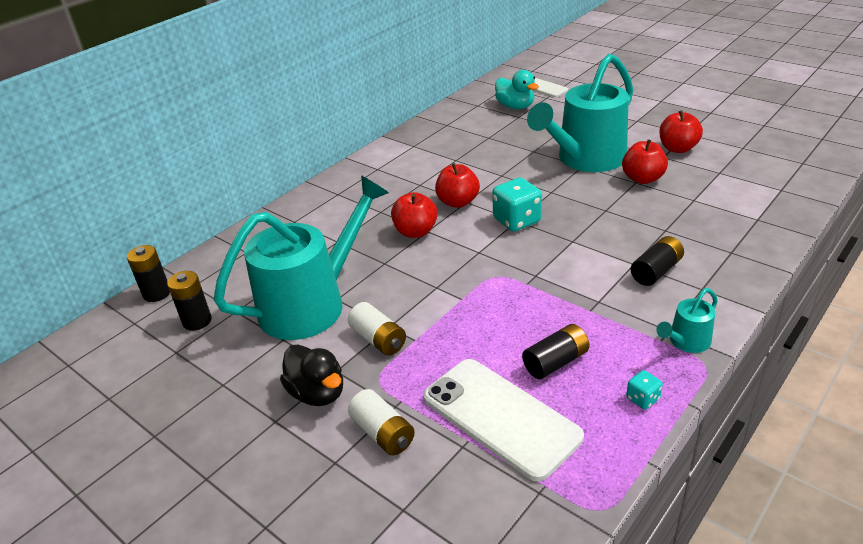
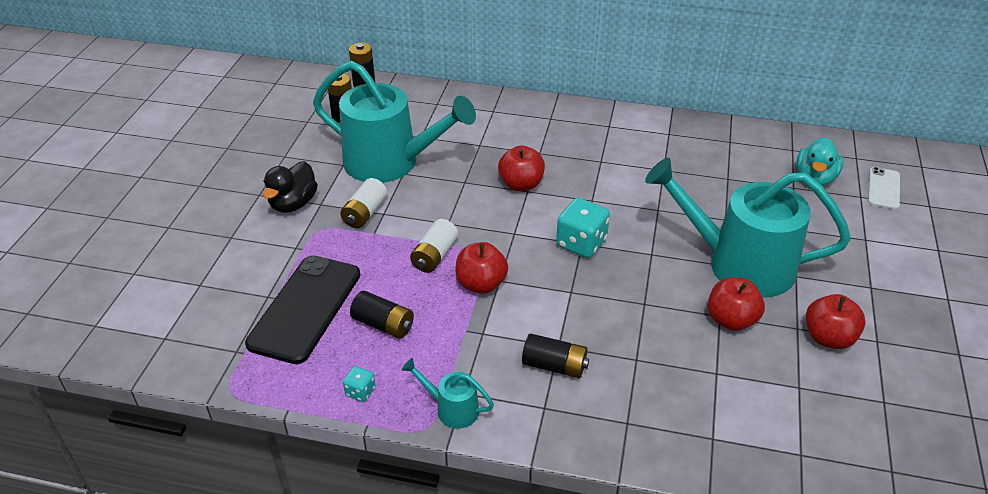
camera: 60 degrees right, 5 degrees up
(383, 433) = (266, 251): white battery -> white battery (434, 256)
(458, 202) = (587, 195): red apple -> red apple (481, 284)
(500, 417) = (305, 308): white phone -> black phone

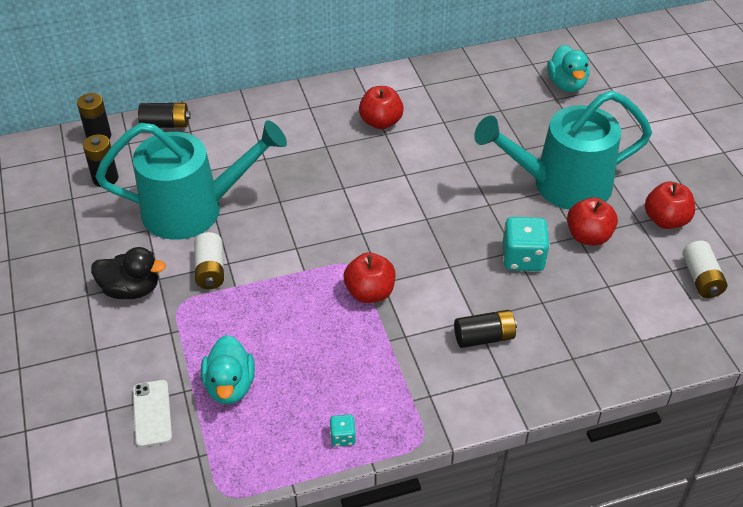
camera: 30 degrees left, 5 degrees up
(293, 204) = (131, 289): black duck -> black duck turned 75 degrees counterclockwise
(305, 308) = (230, 386): black phone -> turquoise duck
(383, 324) = (314, 368): black battery -> black battery (166, 124)
(434, 256) = (308, 284): white battery -> white battery (701, 278)
(451, 409) = (431, 414): turquoise watering can -> none
(521, 184) = (333, 183): red apple -> red apple (381, 122)
(581, 243) = (426, 219): turquoise dice -> turquoise dice (523, 258)
(883, 188) = (622, 74): white phone -> white phone (152, 413)

